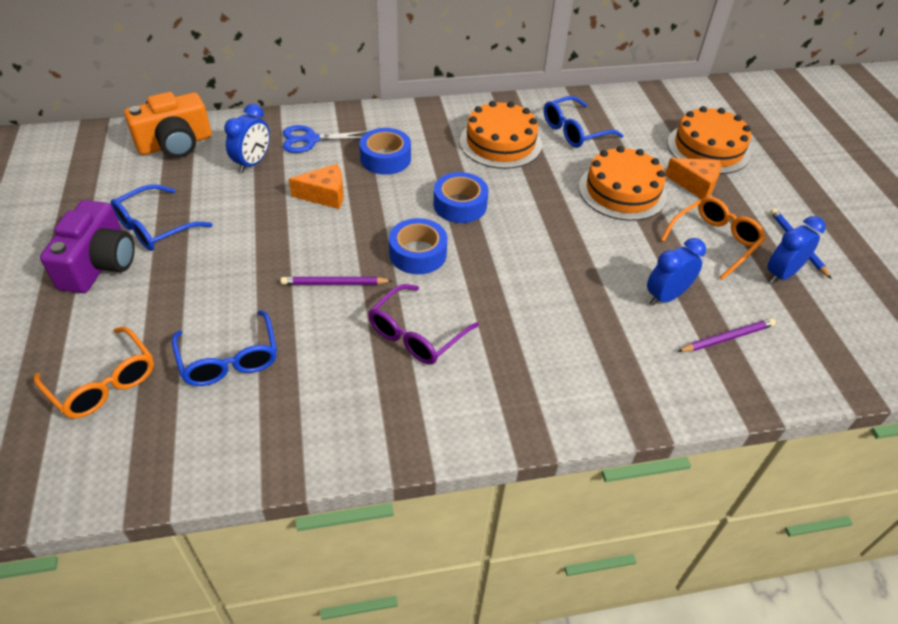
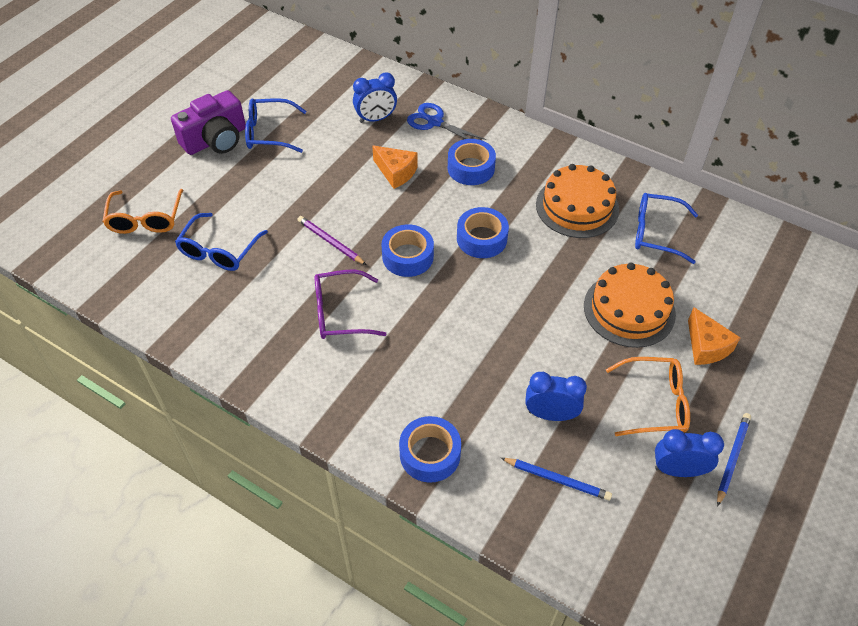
camera: 45 degrees right, 5 degrees up
(175, 144) = (343, 76): orange camera -> none
(626, 390) = (430, 454): none -> blue tape
(708, 148) = (767, 323): orange cake -> none
(727, 338) = (557, 479): purple pencil -> blue pencil

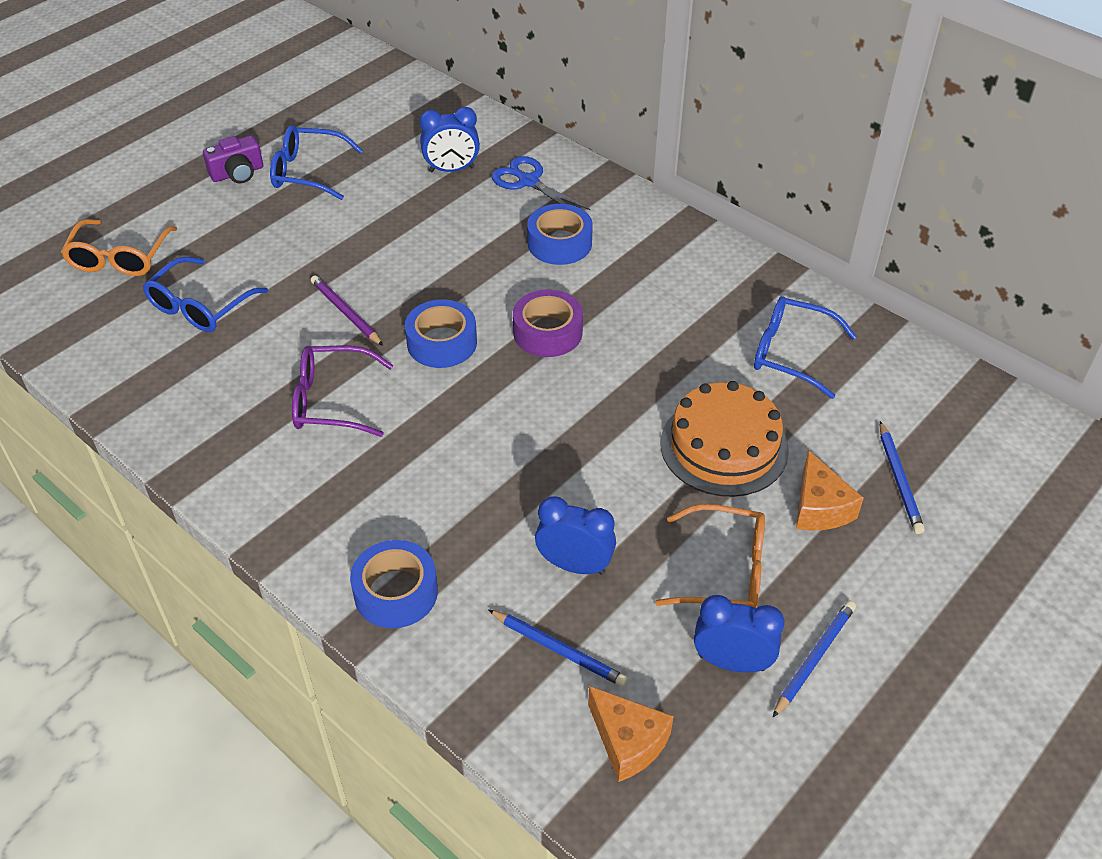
camera: 10 degrees right, 5 degrees down
(216, 140) = (237, 173): purple camera -> purple camera, size x0.61
(396, 172) = (458, 237): orange cheese -> orange cheese (628, 742)
(481, 239) = (547, 332): blue tape -> purple tape
(577, 207) = (690, 307): orange cake -> none
(754, 318) = (899, 480): none -> blue pencil

